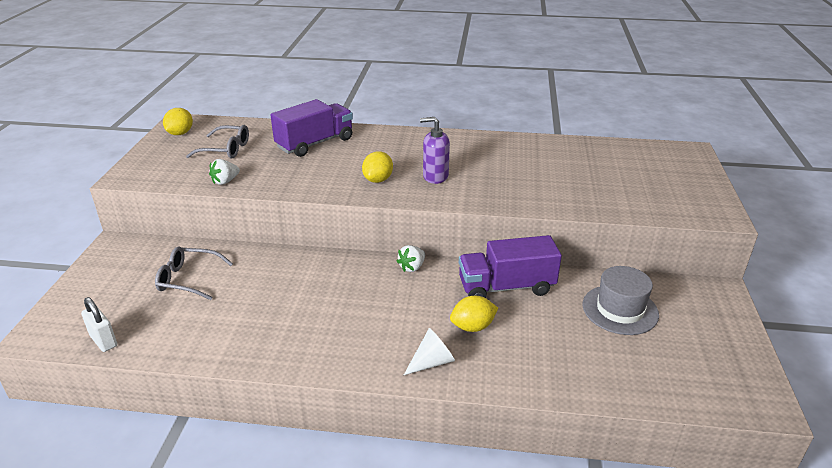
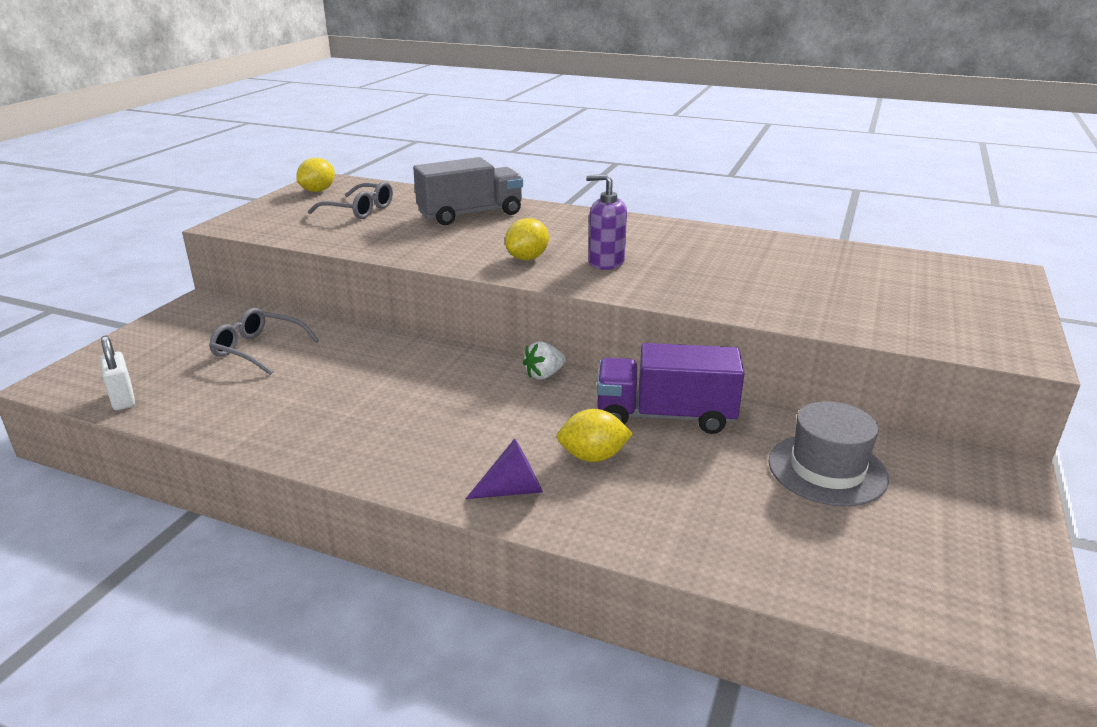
camera: 15 degrees right, 5 degrees down
(225, 181) = (337, 240): white strawberry -> none
(315, 143) = (470, 214): purple truck -> grey truck
(432, 362) = (513, 490): white cone -> purple cone

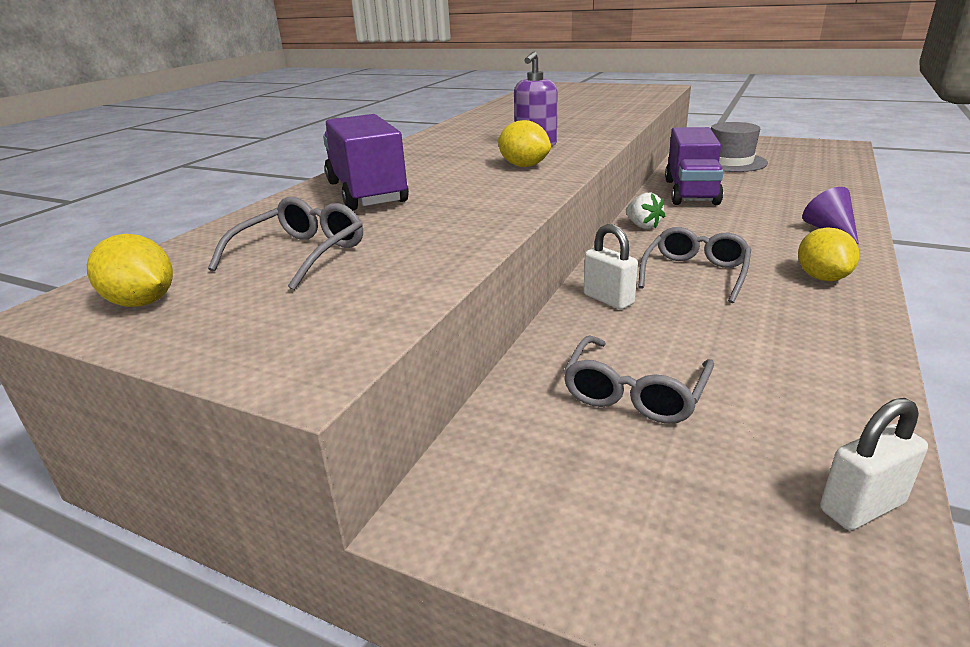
camera: 85 degrees left, 0 degrees up
(384, 348) = (608, 299): none -> white padlock
(419, 389) = (695, 273): none -> grey glasses
(470, 214) = (366, 193): grey truck -> purple truck
(593, 457) = (762, 209): yellow lemon -> yellow lemon (822, 277)

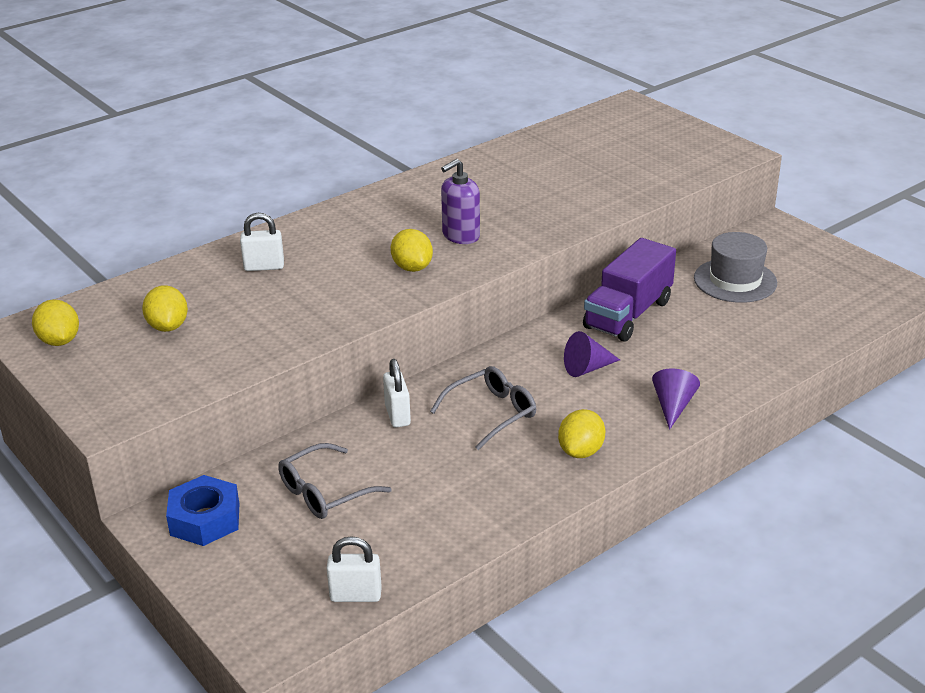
camera: 25 degrees right, 5 degrees up
(301, 254) = (168, 326): grey glasses -> yellow lemon
(366, 193) = (264, 267): purple truck -> white padlock
(518, 483) = (205, 519): none -> blue nut
(643, 226) = (523, 346): white strawberry -> none
(719, 226) = (587, 368): none -> purple cone

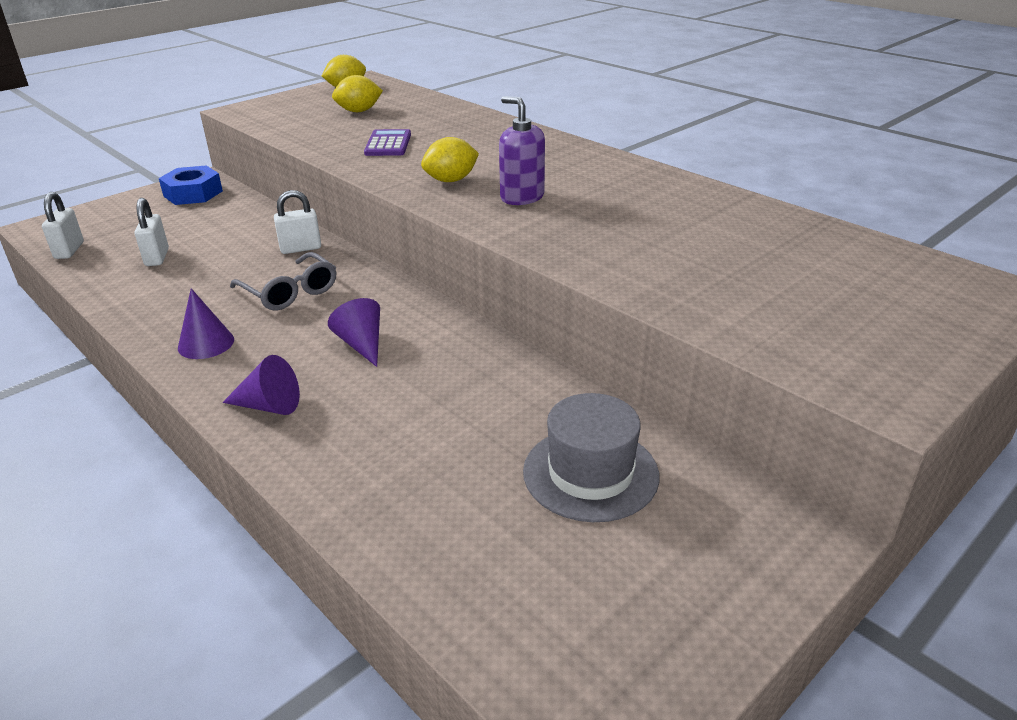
camera: 85 degrees right, 0 degrees up
(264, 267) = (452, 129): white padlock -> white padlock (157, 257)
(297, 303) = (388, 144): none -> purple calculator
(325, 492) = (203, 229): grey glasses -> none
(581, 451) = (206, 343): yellow lemon -> purple cone
(628, 314) = (482, 372): purple truck -> none

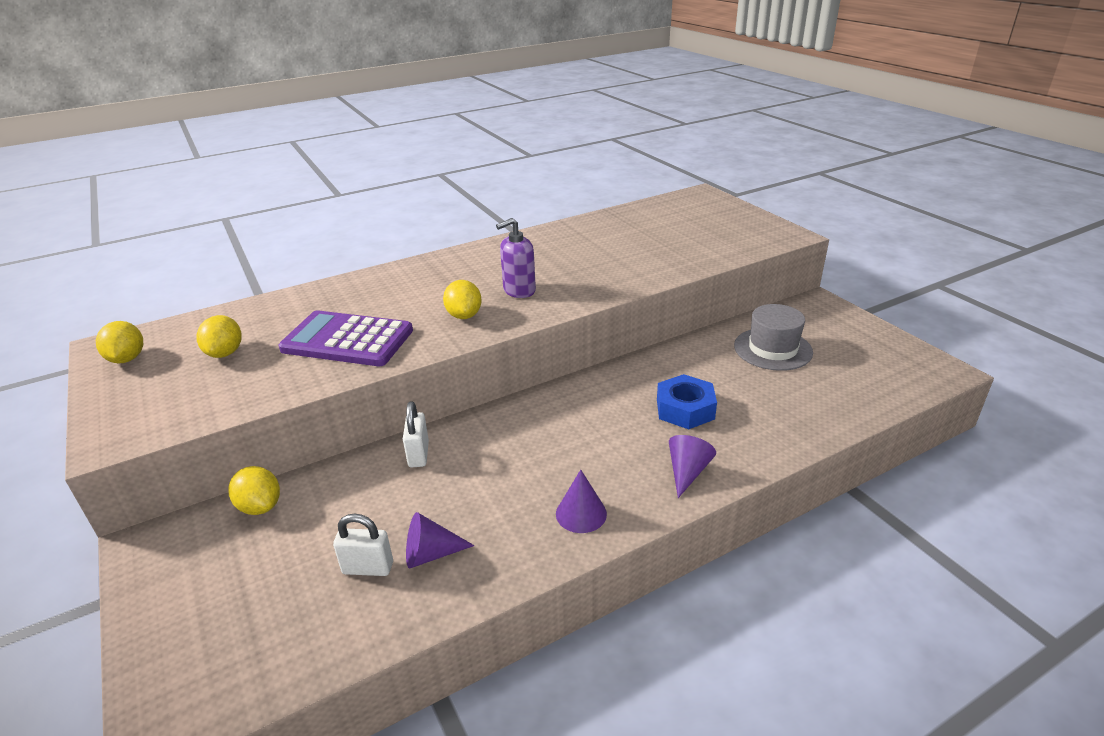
camera: 75 degrees left, 0 degrees up
(69, 250) = (285, 667): white padlock -> none
(193, 193) = (188, 549): blue nut -> blue nut (685, 409)
(236, 204) = (260, 506): none -> yellow lemon
(290, 292) = (507, 461): grey glasses -> none
(361, 344) = (612, 423): purple cone -> purple cone (431, 554)
(388, 144) = (347, 340): purple calculator -> purple calculator, size x1.81

